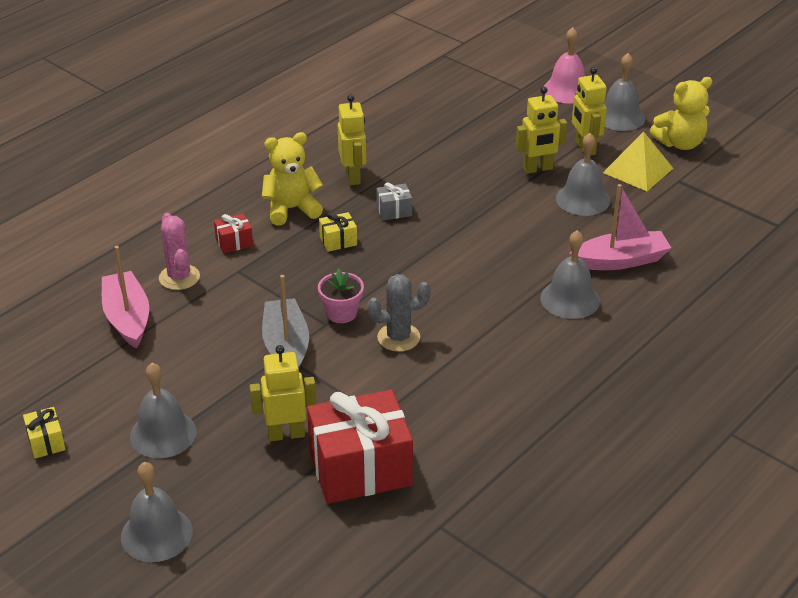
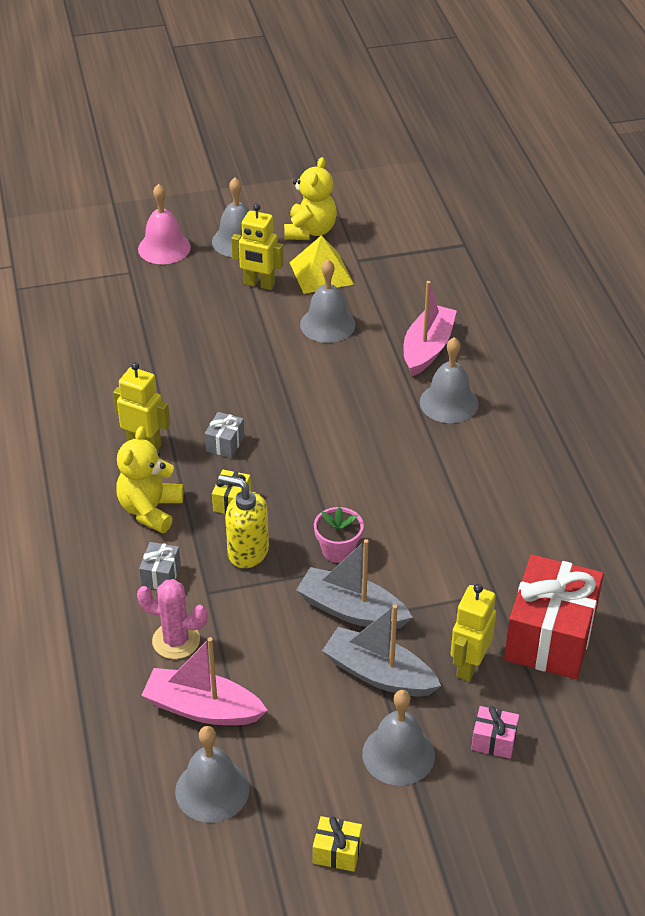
camera: 55 degrees left, 5 degrees up
(156, 534) = (528, 816): grey bell -> grey bell (212, 790)
(219, 481) = (494, 740): none -> pink gift
(234, 242) = (161, 575): red gift -> grey gift
(234, 389) = (379, 674): none -> grey boat
(295, 270) = (247, 552): none -> yellow soap dispenser
(398, 337) = (405, 530): grey cactus -> none
(537, 169) = (258, 326): yellow robot -> none

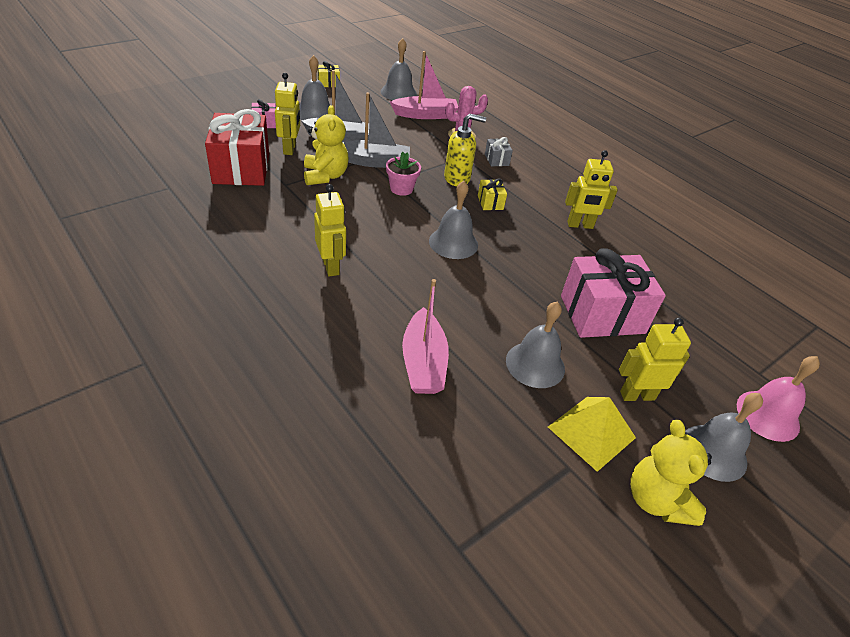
camera: 150 degrees right, 0 degrees up
(150, 510) = (535, 189): yellow teddy bear -> yellow teddy bear (325, 176)
(223, 347) = (602, 314): none -> pink gift
(225, 443) = (527, 237): grey gift -> none
(449, 402) = (375, 310): grey bell -> grey bell (453, 243)
(476, 458) = (331, 266): none -> yellow robot

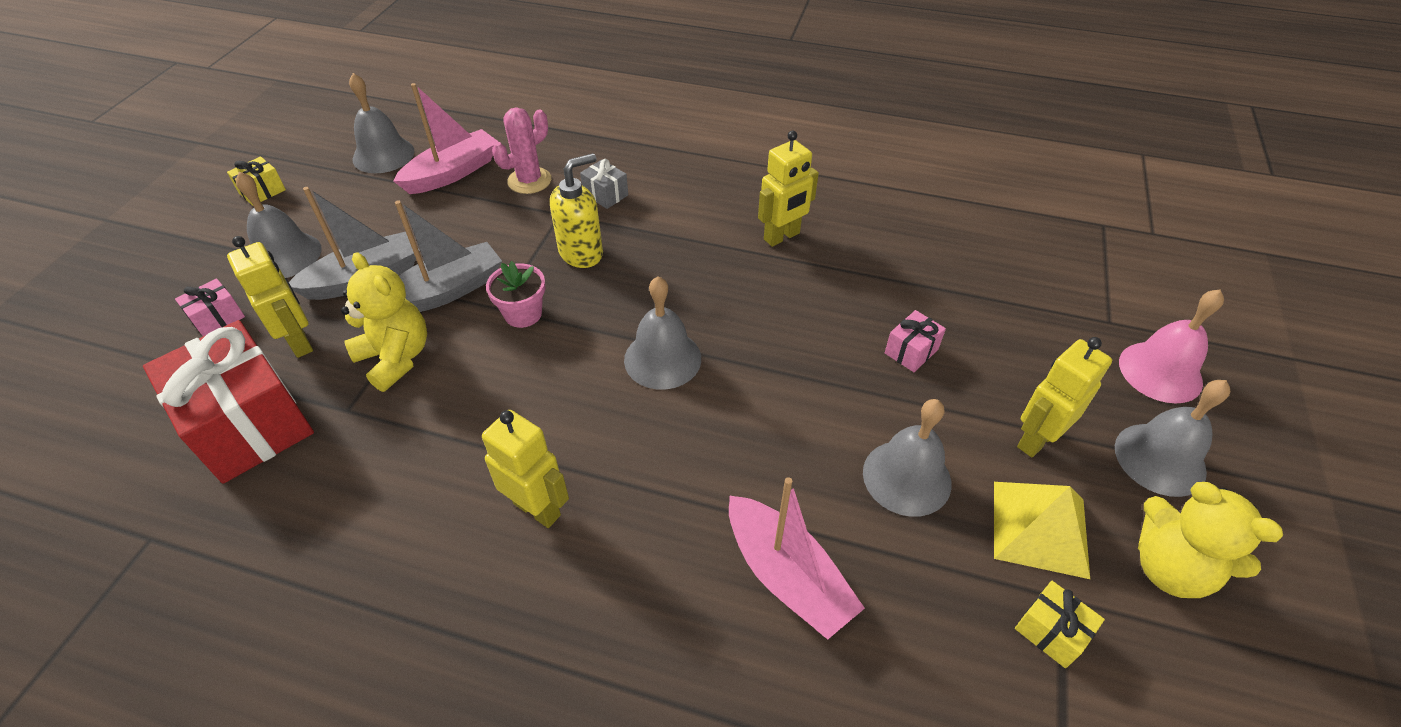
camera: 30 degrees left, 5 degrees up
(490, 202) = (653, 266): yellow gift -> yellow gift (1051, 632)
(602, 314) = (911, 351): pink gift -> pink gift, size x0.43

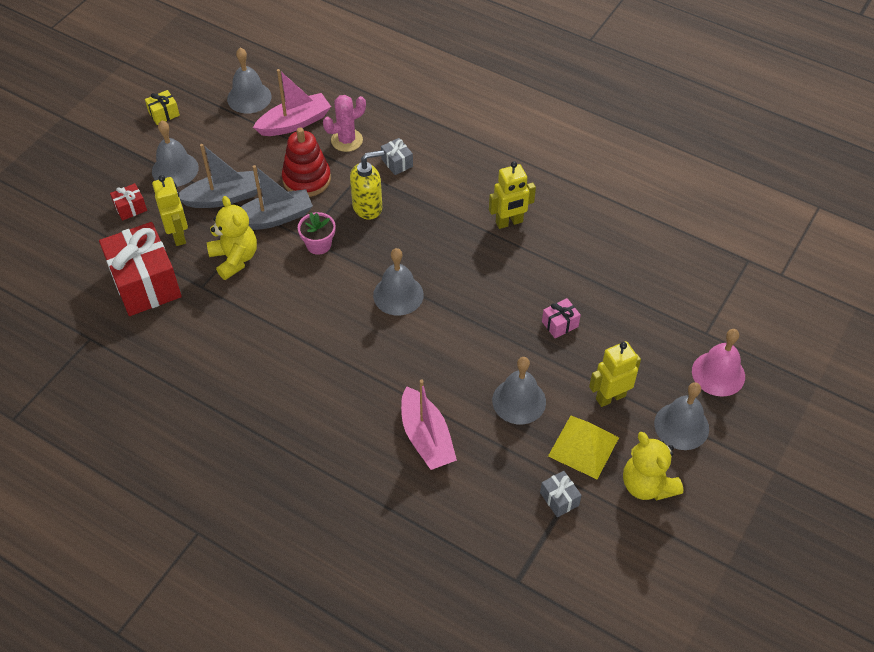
camera: 15 degrees right, 5 degrees up
(218, 318) = (130, 208): pink gift -> red gift
(485, 234) = (306, 179): none -> red stacking toy
(537, 508) = (299, 369): yellow robot -> none
(1051, 632) = (559, 499): yellow gift -> grey gift

